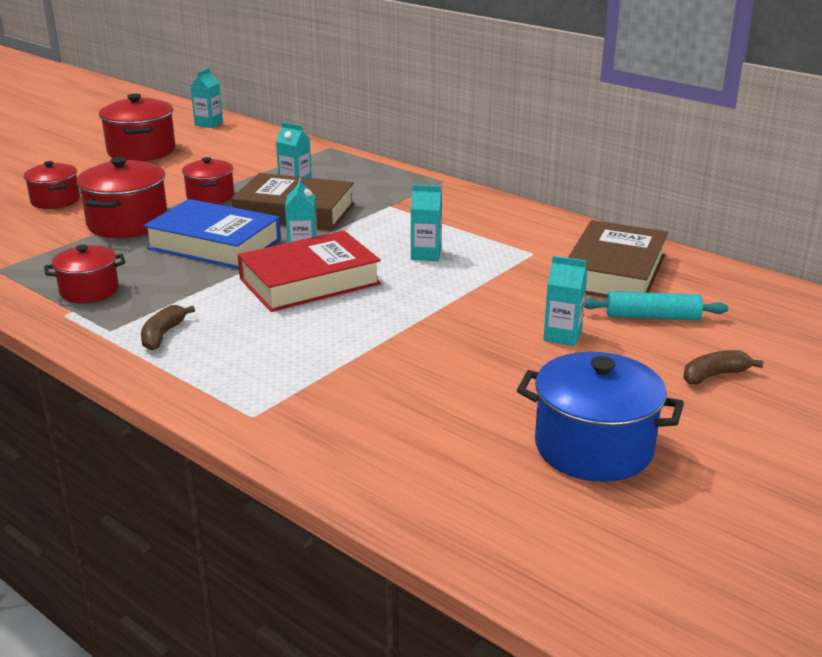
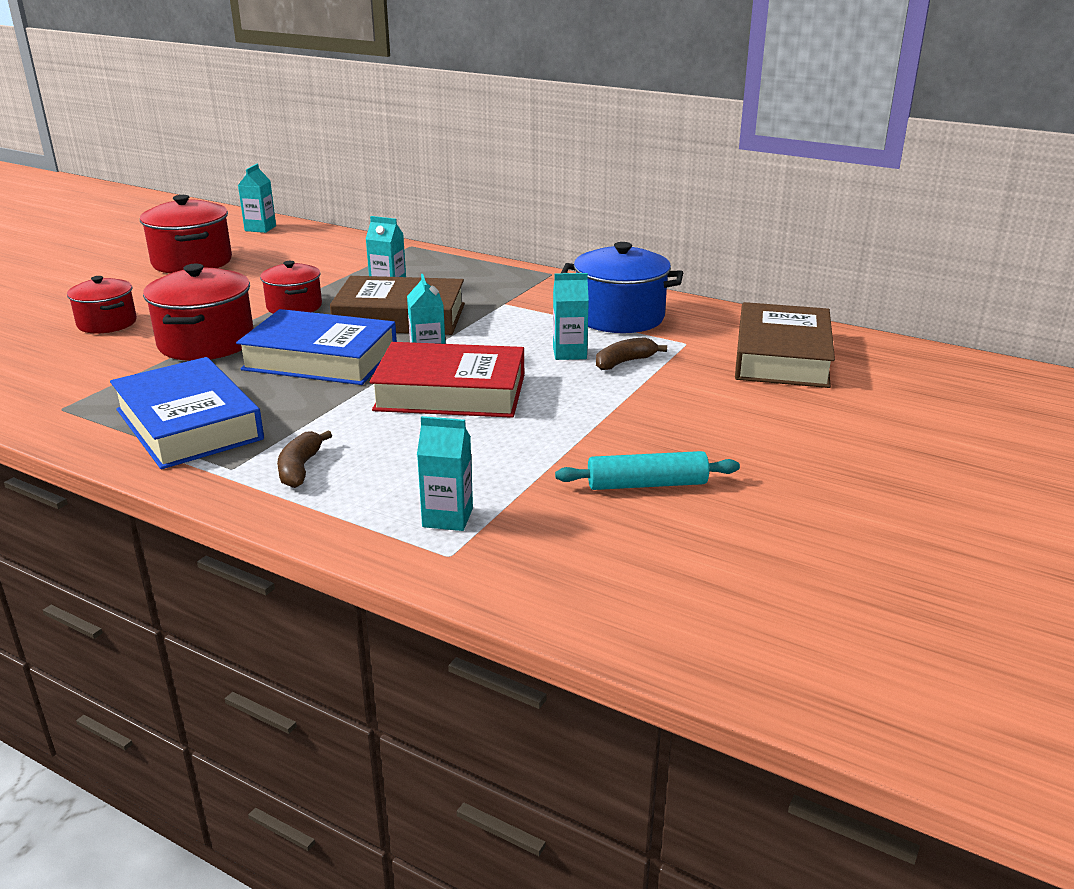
camera: 10 degrees left, 0 degrees up
(89, 291) = (188, 424): red pot -> blue book
(309, 281) = (450, 392): red book -> red book turned 45 degrees clockwise
(562, 336) = (761, 429): turquoise carton -> turquoise carton (447, 517)
(593, 447) = (857, 551): blue pot -> blue pot (619, 317)
(652, 317) = (846, 401): turquoise rolling pin -> turquoise rolling pin (647, 484)
(714, 375) = (943, 458): brown banana -> brown banana (624, 362)

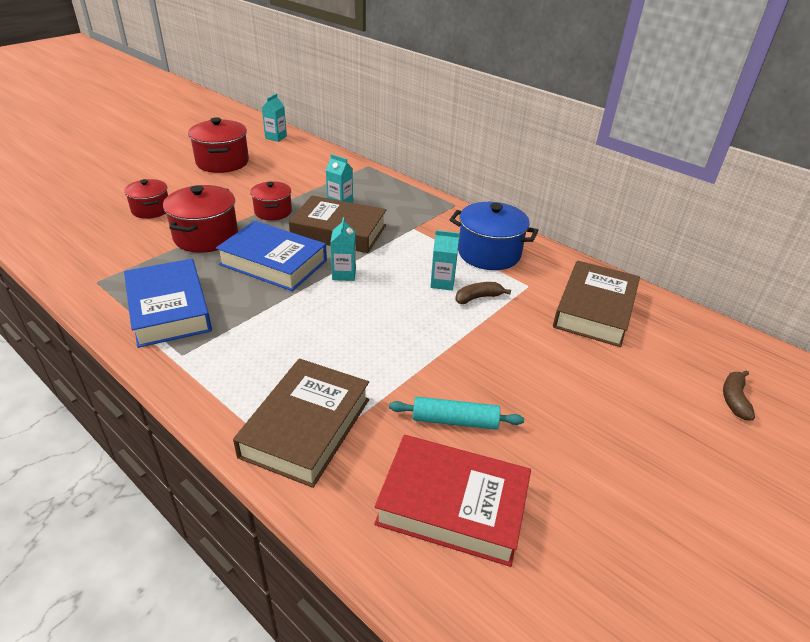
camera: 10 degrees right, 10 degrees up
(300, 468) = (225, 362): brown banana -> brown banana (734, 399)
(447, 517) = (306, 427): turquoise carton -> brown book
(450, 392) = (348, 308): red book -> red book (452, 505)

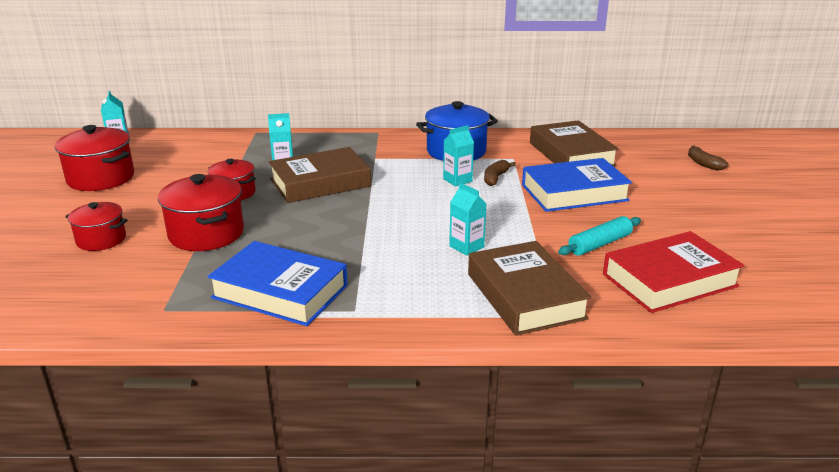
camera: 40 degrees left, 10 degrees down
(273, 262) = (307, 224): blue book -> blue book (574, 193)
(344, 274) = (379, 206): turquoise carton -> turquoise carton (466, 247)

